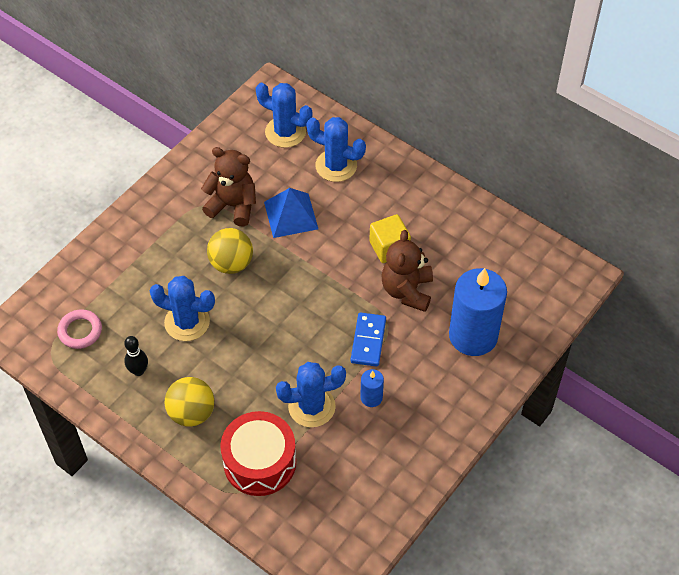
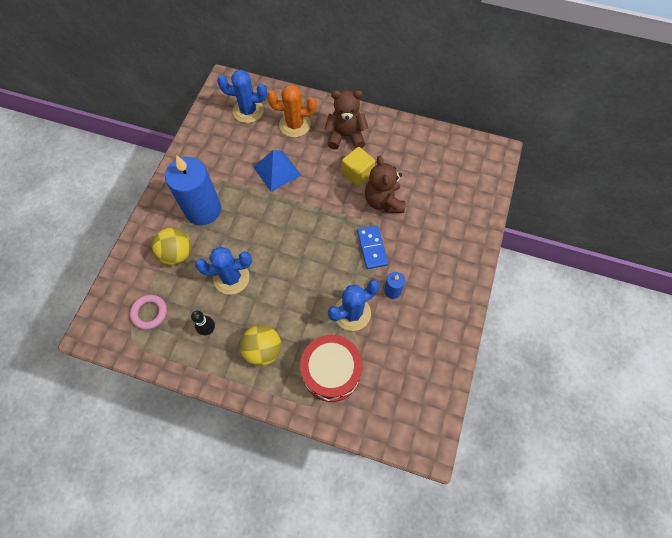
camera: 20 degrees left, 10 degrees up
(231, 263) = (247, 221): yellow ball -> yellow ball (177, 254)
(233, 206) = (231, 176): brown teddy bear -> brown teddy bear (346, 136)
(336, 166) = (294, 125): blue cactus -> orange cactus
(473, 336) = (444, 220): blue candle -> blue candle (203, 210)

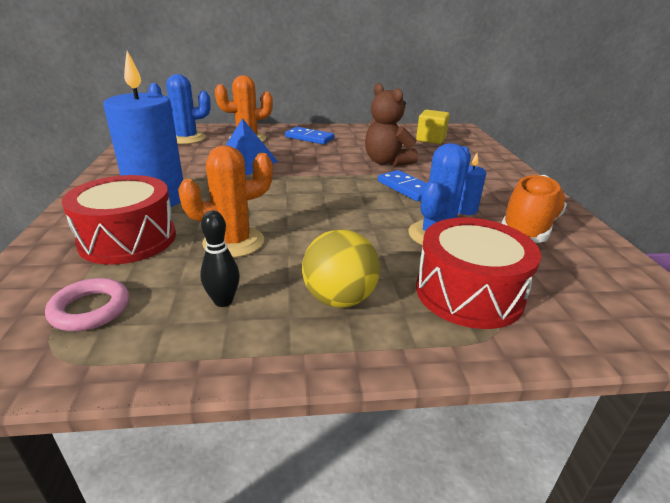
camera: 25 degrees left, 35 degrees down
(177, 254) = (128, 239): yellow ball -> red drum
(231, 278) = (233, 242): blue cactus -> orange cactus
(346, 136) = (309, 138): brown teddy bear -> blue domino
(357, 173) = (342, 152): yellow cube -> yellow cube (430, 139)
(419, 327) = (529, 227): none -> orange shoe

